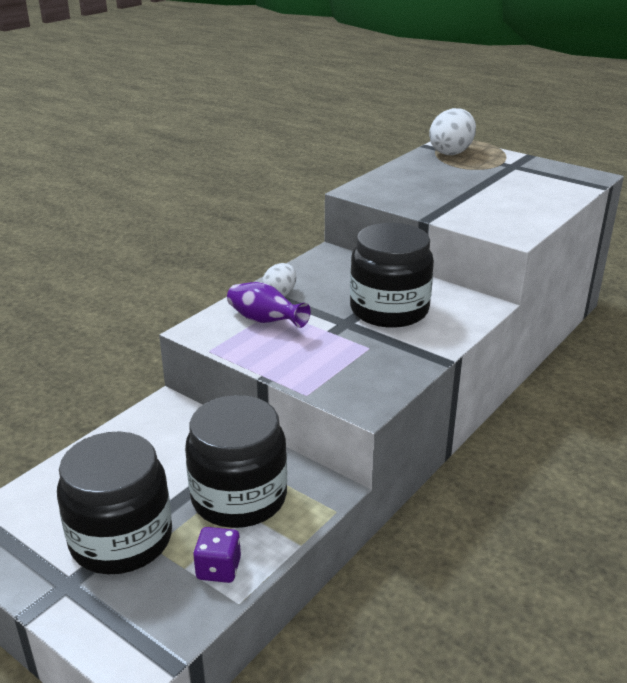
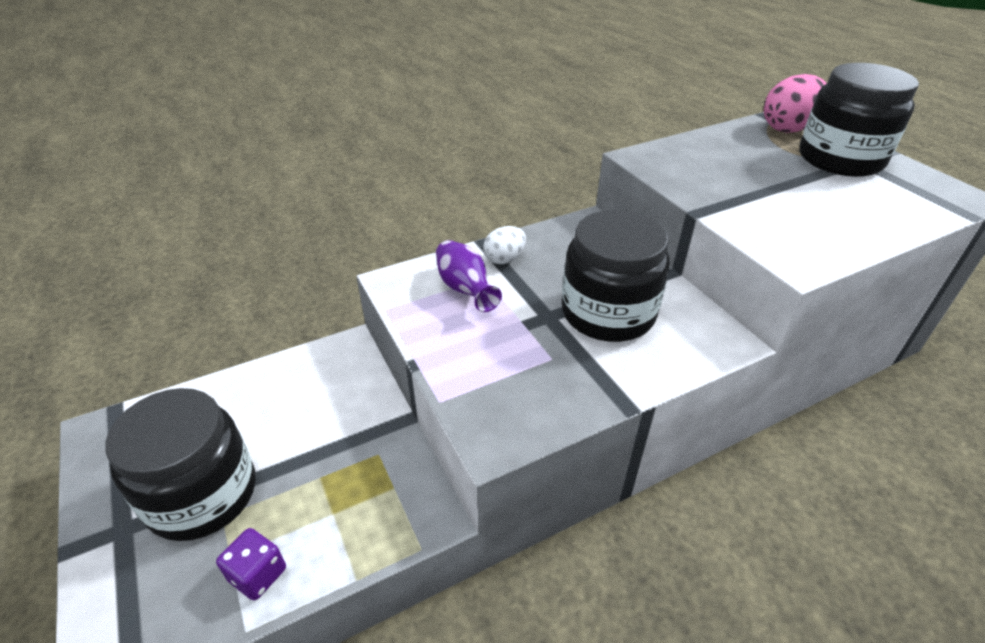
camera: 25 degrees right, 10 degrees up
(239, 497) = (338, 487): black jar -> black jar (840, 159)
(451, 152) = (788, 128): white egg -> pink egg

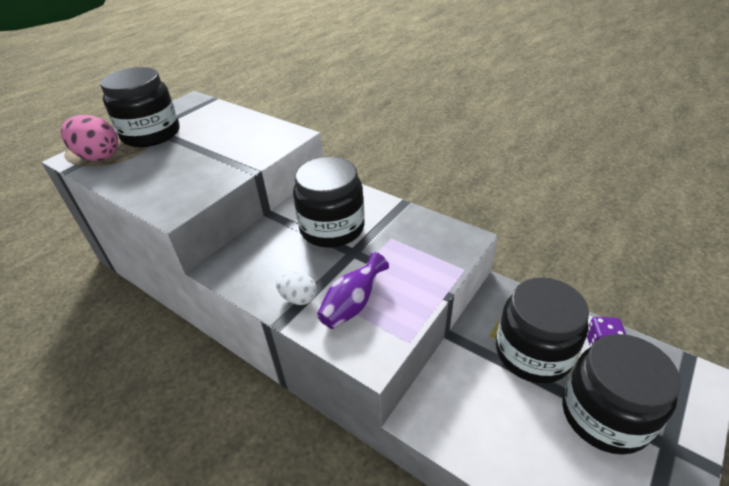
camera: 115 degrees left, 0 degrees up
(320, 482) = (533, 352): none -> black jar

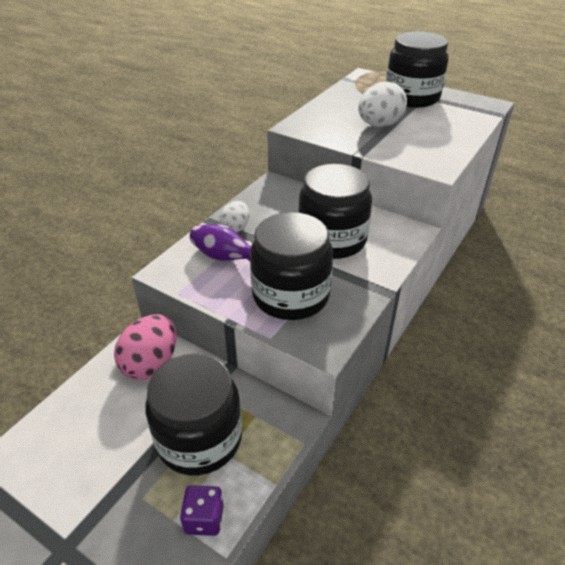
camera: 85 degrees right, 0 degrees up
(98, 156) = (369, 84): pink egg -> pink egg (151, 363)
(200, 156) = (379, 125): none -> white egg
(604, 415) = (112, 492): black jar -> black jar (290, 295)

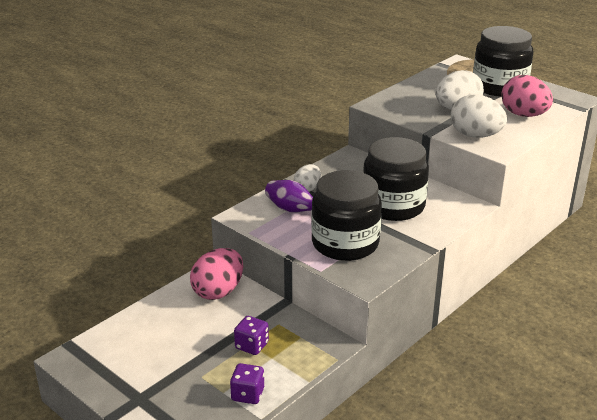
camera: 10 degrees right, 10 degrees down
(199, 438) = (251, 346): black jar -> purple dice
(408, 153) = (475, 136): none -> white egg
(447, 126) = (524, 115): none -> pink egg

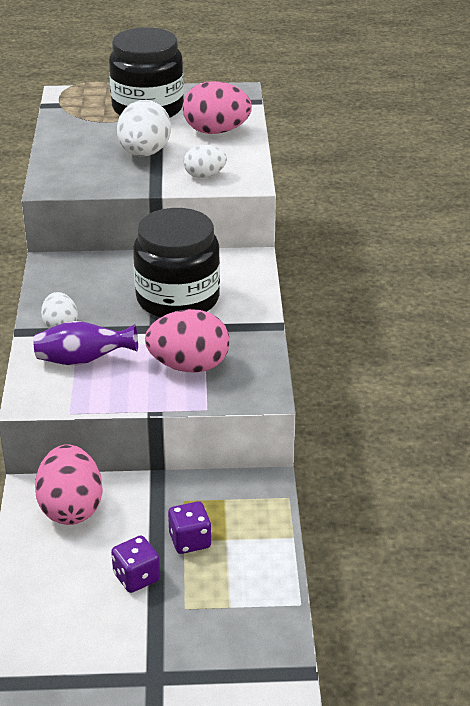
camera: 45 degrees left, 5 degrees up
(247, 394) = (256, 591): purple dice -> purple dice (136, 577)
(345, 243) = (189, 366): black jar -> pink egg
(475, 136) = (204, 175): white egg -> white egg, size x0.60

